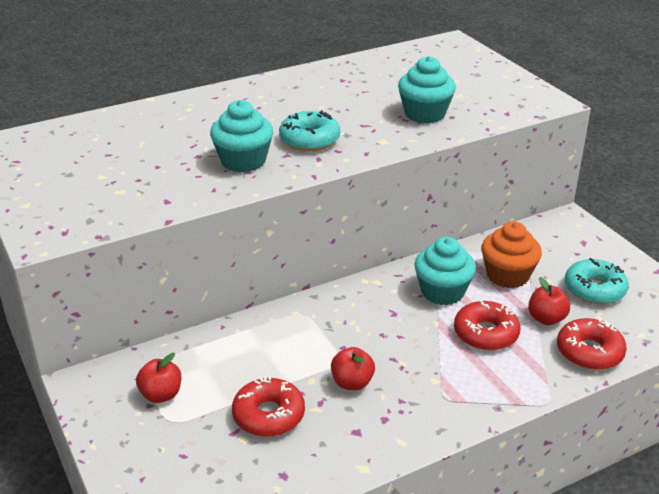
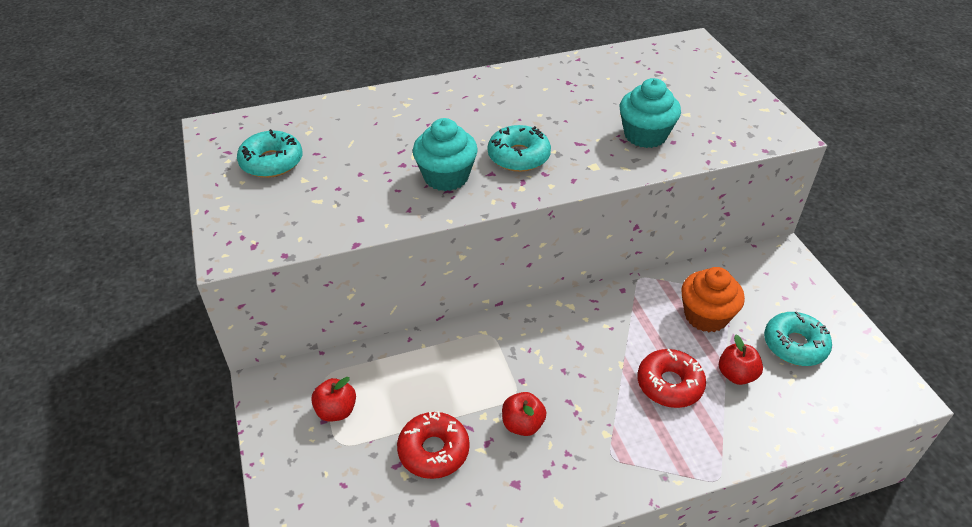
camera: 10 degrees right, 10 degrees up
(64, 165) = (271, 162): none -> turquoise donut
(442, 292) = (635, 327): turquoise cupcake -> none
(589, 352) = (774, 423): red donut -> none

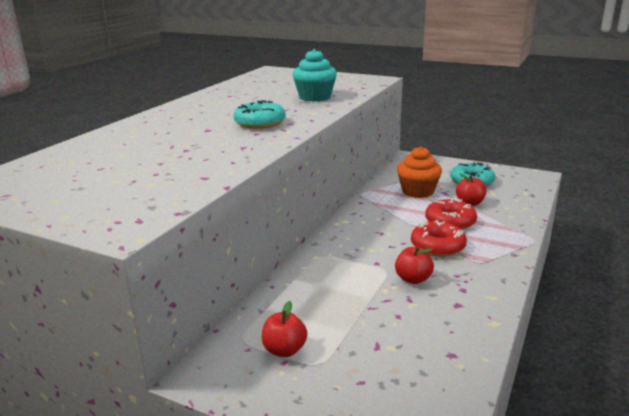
camera: 45 degrees left, 20 degrees down
(271, 162) = (66, 184): turquoise donut -> none
(433, 451) = (386, 323): red donut -> red donut (437, 246)
(446, 177) = (229, 143): turquoise cupcake -> none

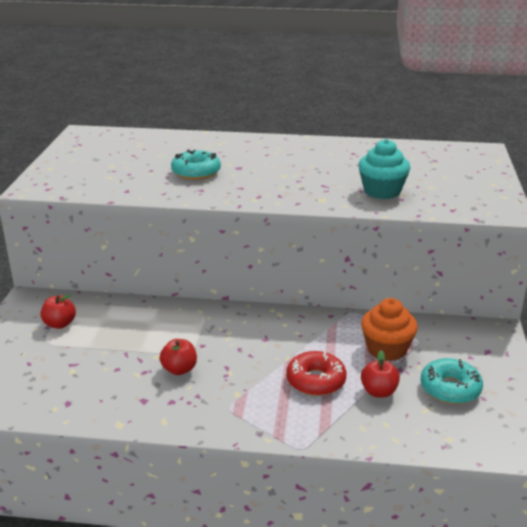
camera: 70 degrees right, 5 degrees up
(260, 123) = (270, 183): turquoise donut -> turquoise donut (196, 172)
(437, 246) = (252, 377): red donut -> none

